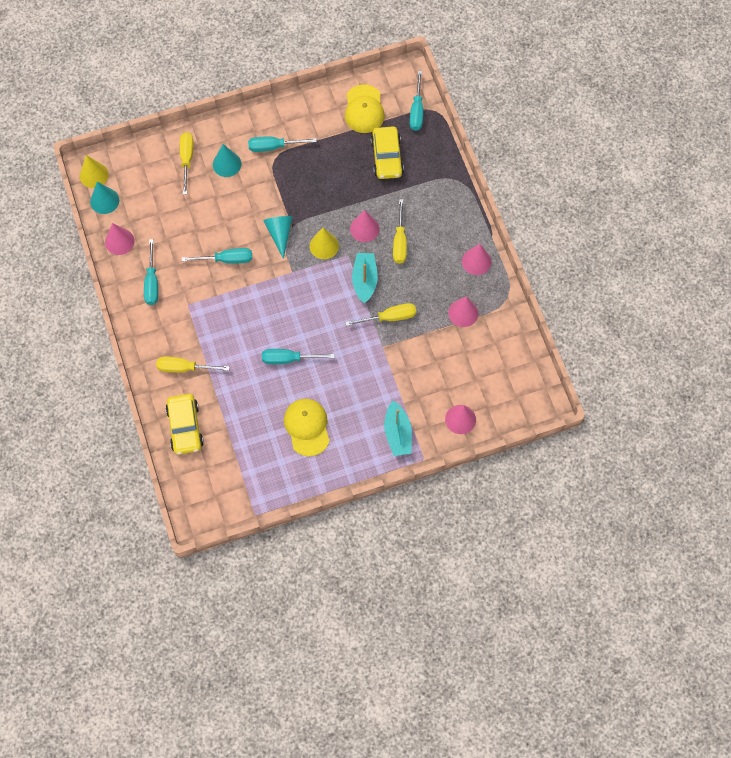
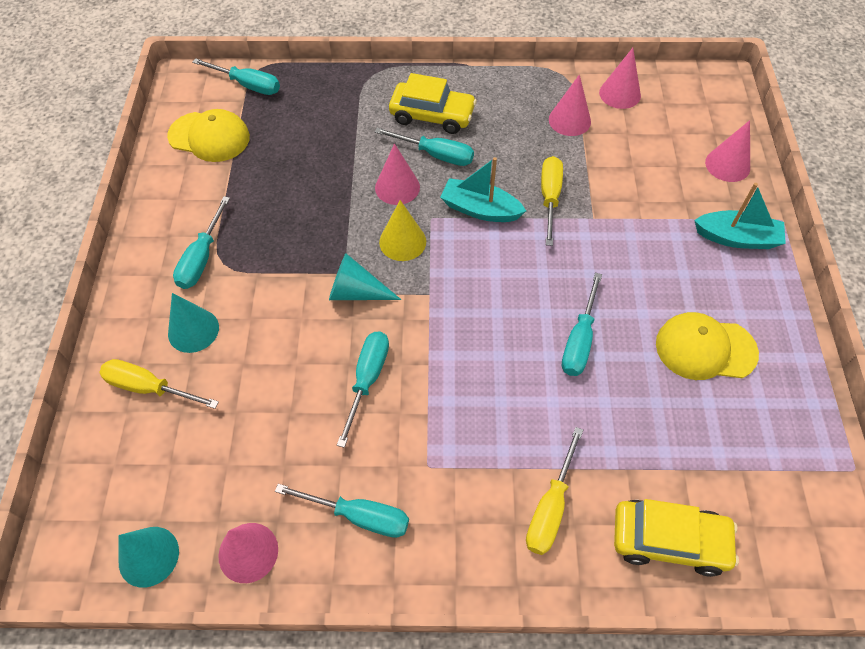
camera: 70 degrees left, 10 degrees down
(94, 175) = (82, 561): yellow cone -> none
(387, 157) = (299, 133): yellow car -> yellow car (432, 115)
(400, 242) = (436, 155): yellow screwdriver -> turquoise screwdriver
(476, 261) = (499, 88): pink cone -> pink cone (620, 94)

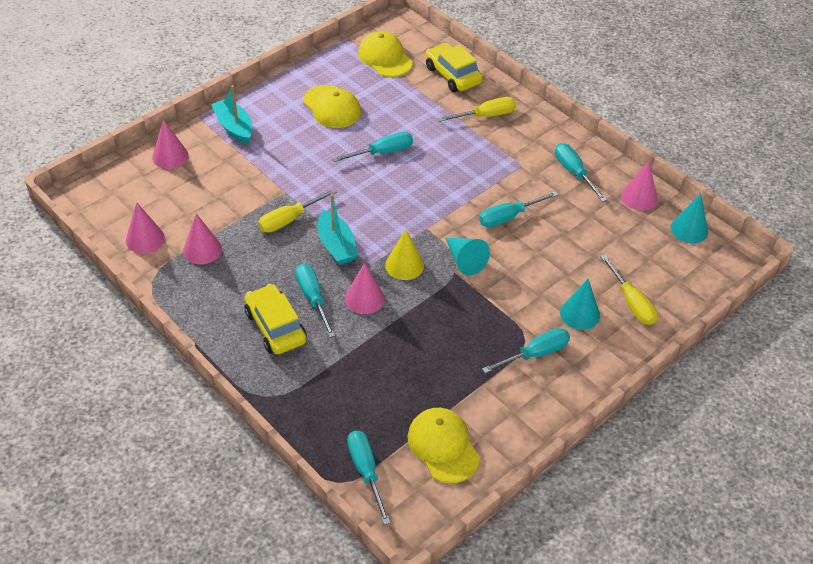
camera: 135 degrees left, 10 degrees down
(772, 484) = (385, 58): none -> yellow cap

